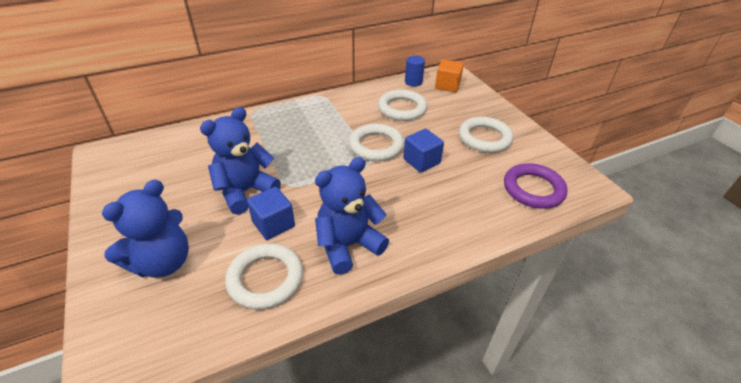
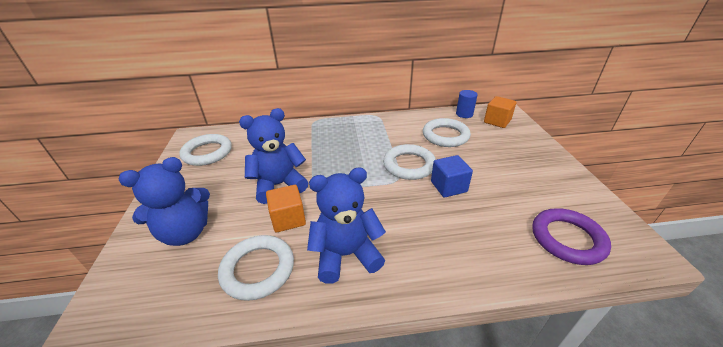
camera: 20 degrees right, 5 degrees down
(273, 224) = (288, 219): blue cube -> orange cube
(484, 138) = (523, 175): white ring -> white ring (207, 153)

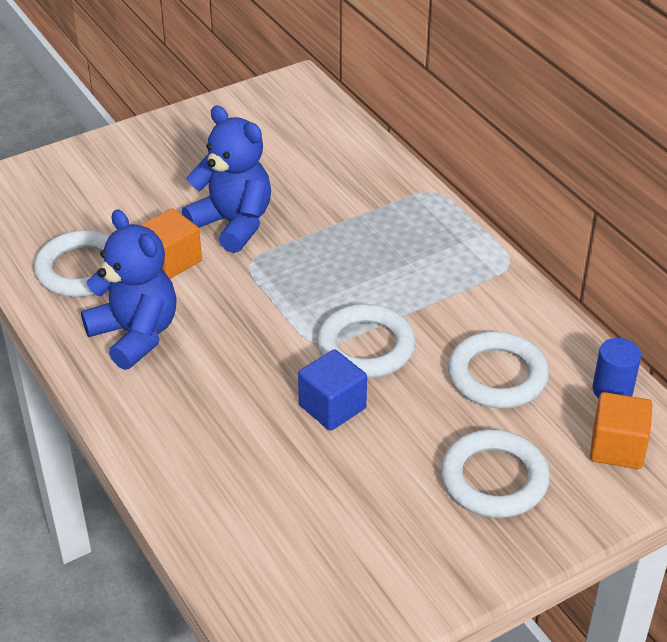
camera: 65 degrees right, 5 degrees up
(185, 232) = (107, 187): blue teddy bear -> none
(207, 153) = (265, 122): white ring -> white ring (494, 479)
(567, 239) = (275, 561): purple ring -> none

